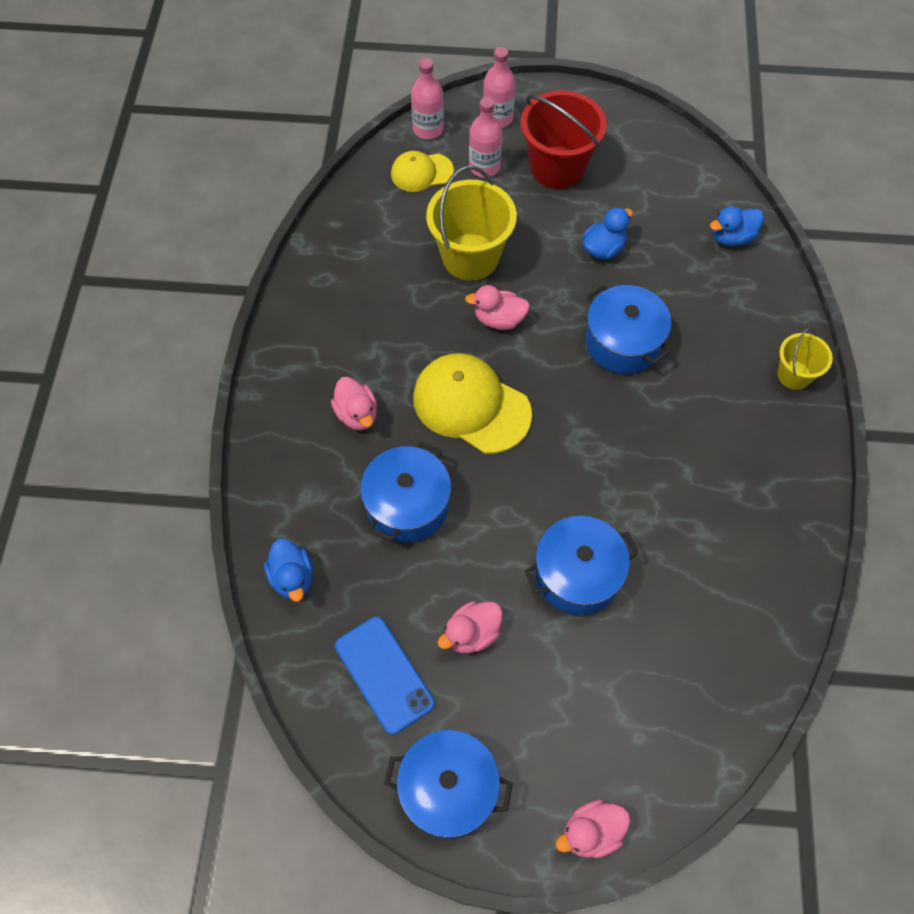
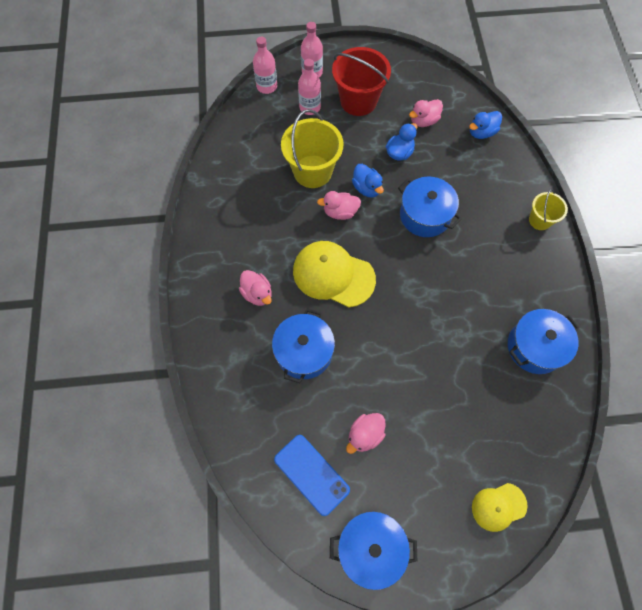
camera: 10 degrees left, 5 degrees up
(292, 578) = (235, 417): blue duck -> blue duck (367, 188)
(421, 172) = (268, 117): yellow cap -> yellow cap (498, 506)
(577, 575) = (427, 381): blue pot -> blue pot (535, 347)
(591, 832) = (471, 559): pink duck -> pink duck (424, 121)

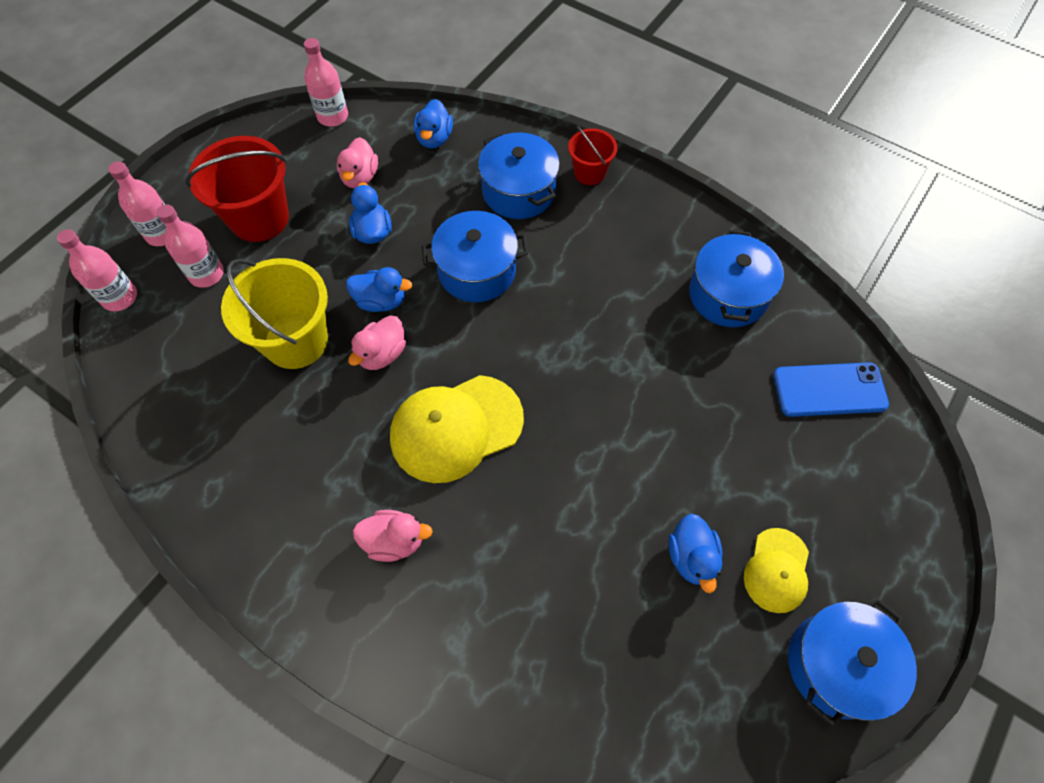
camera: 50 degrees left, 5 degrees down
(304, 352) = (525, 545): blue pot -> blue pot (519, 191)
(311, 474) = (693, 666): blue phone -> blue phone (829, 390)
(365, 435) = (691, 557): pink duck -> blue duck
(445, 79) = (333, 116): none -> pink bottle
(498, 506) = (882, 478): yellow cap -> yellow cap (777, 570)
(540, 220) = (589, 173): yellow bucket -> red bucket

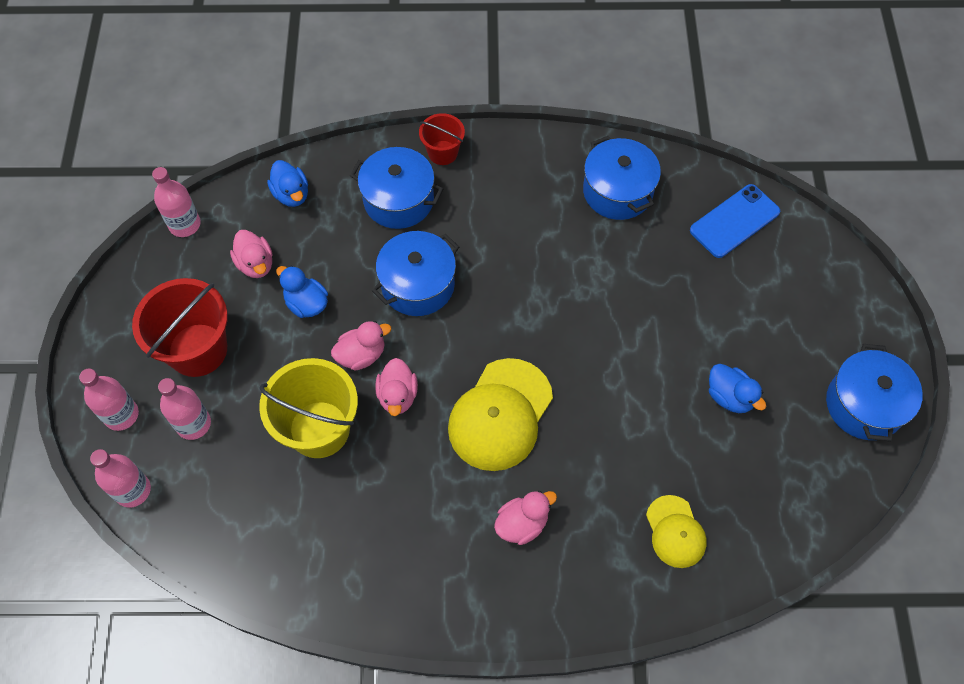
camera: 35 degrees left, 0 degrees up
(381, 301) = (361, 355): blue duck -> pink duck
(777, 570) = (788, 369): yellow cap -> yellow cap (675, 532)

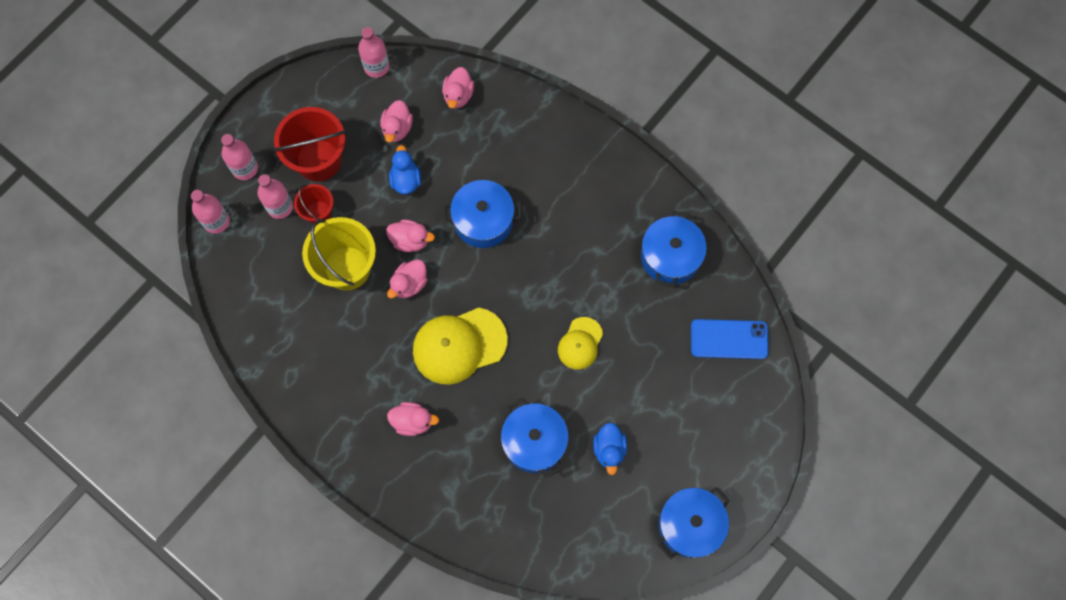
camera: 40 degrees right, 10 degrees up
(291, 194) = (458, 95): blue duck -> pink duck
(398, 200) = (522, 151): blue pot -> blue pot (534, 442)
(443, 153) = (580, 139): red bucket -> red bucket (318, 212)
(675, 532) = (496, 501): yellow cap -> yellow cap (580, 343)

